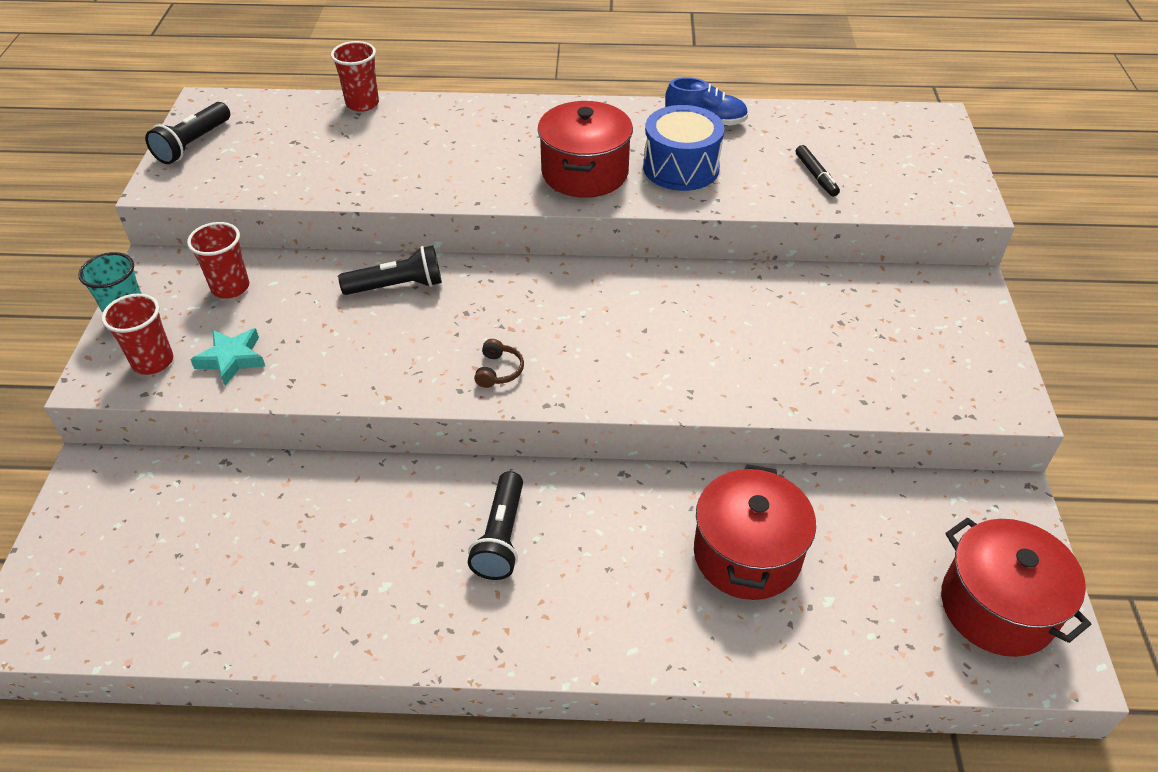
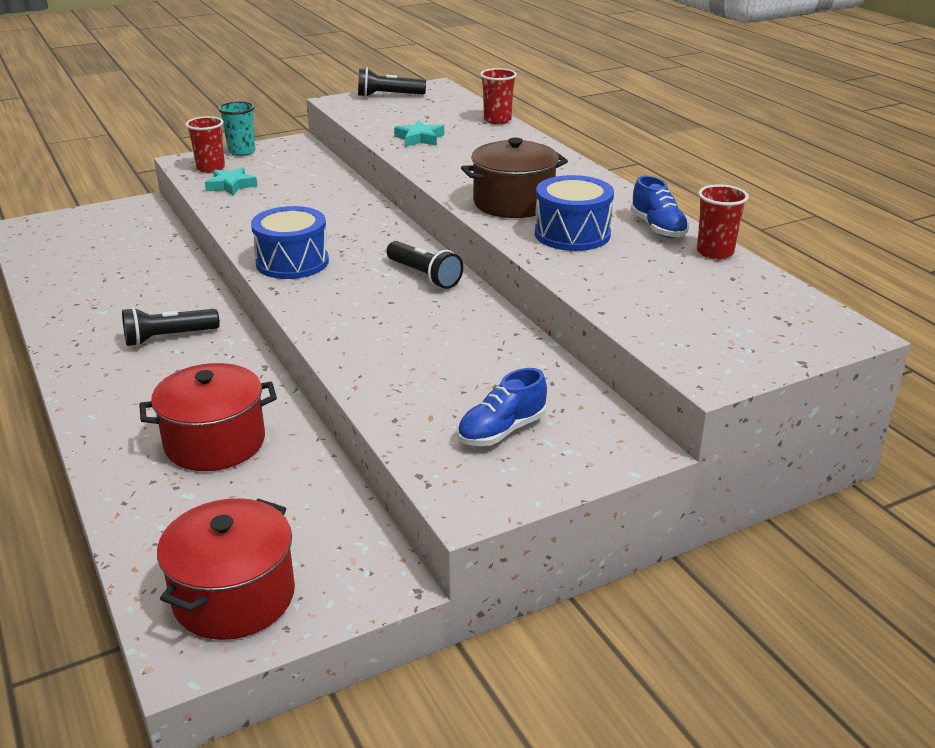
camera: 60 degrees right, 15 degrees down
(230, 287) = (295, 165): red cup -> red cup (715, 252)
(356, 169) = (419, 138): none -> turquoise star
(397, 286) = (348, 208): black flashlight -> black flashlight (424, 276)
(498, 371) = (292, 262): brown headphones -> blue drum
(584, 173) = (513, 203): red pot -> brown pot
(816, 176) = (644, 291): black marker -> none
(913, 345) = (501, 431): none -> blue shoe

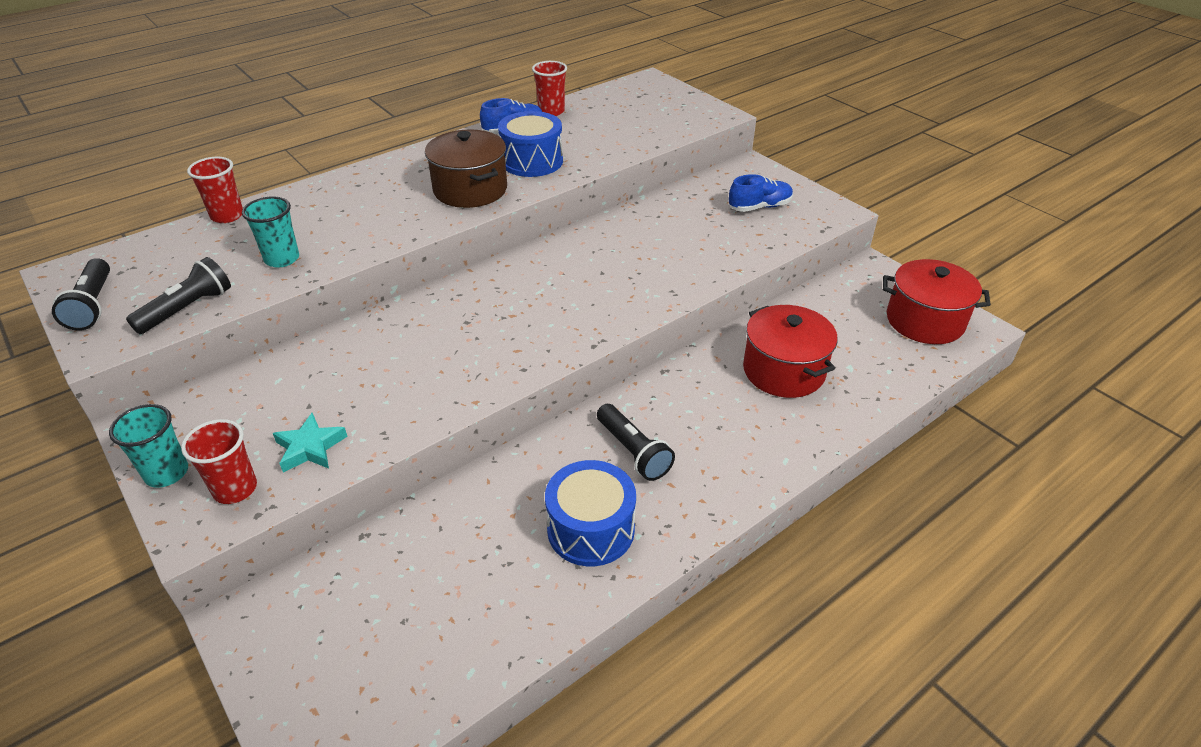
camera: 100 degrees left, 10 degrees up
(292, 262) = (536, 343): blue drum -> blue drum (591, 529)
(419, 138) = (282, 259): turquoise star -> turquoise cup
(424, 276) = (549, 262): black flashlight -> black flashlight (188, 309)
(501, 431) = (759, 207): blue shoe -> blue shoe turned 60 degrees counterclockwise

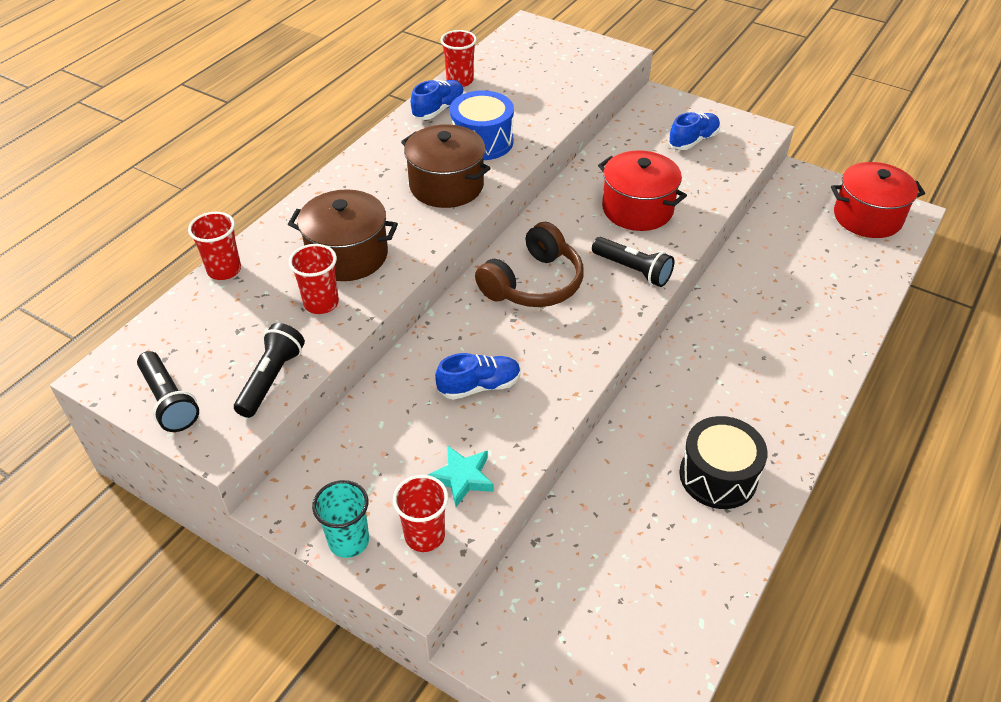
camera: 20 degrees left, 5 degrees up
(282, 259) = (321, 303): turquoise cup -> red cup
(337, 226) = (347, 255): none -> brown pot
(390, 371) = (479, 386): none -> blue shoe
(509, 295) = (533, 283): none -> brown headphones
(591, 529) = (718, 476): blue drum -> black drum
(633, 452) = (709, 399): black flashlight -> black flashlight (633, 270)
(784, 371) = (784, 292): red pot -> red pot (637, 209)

